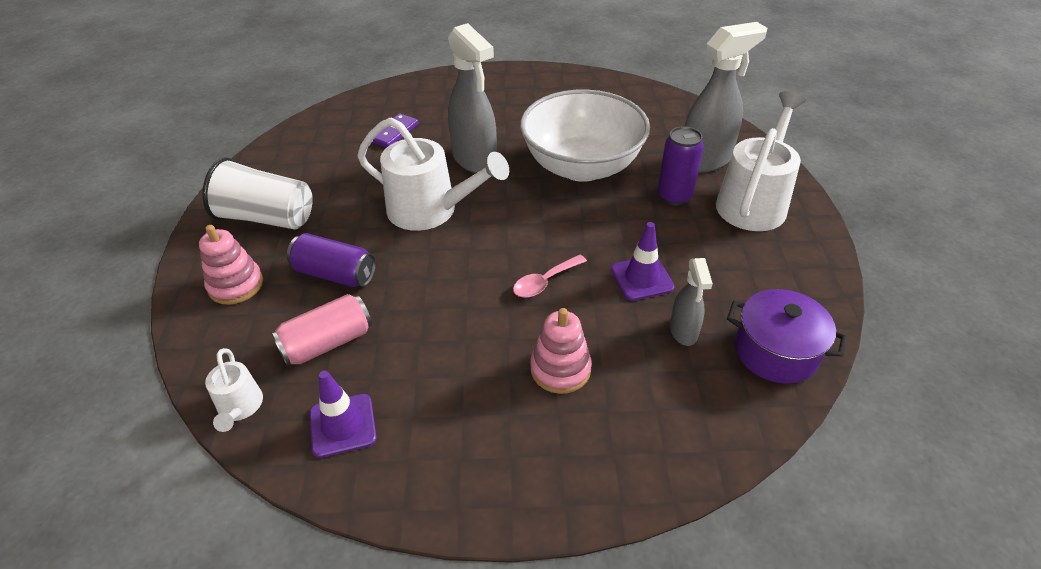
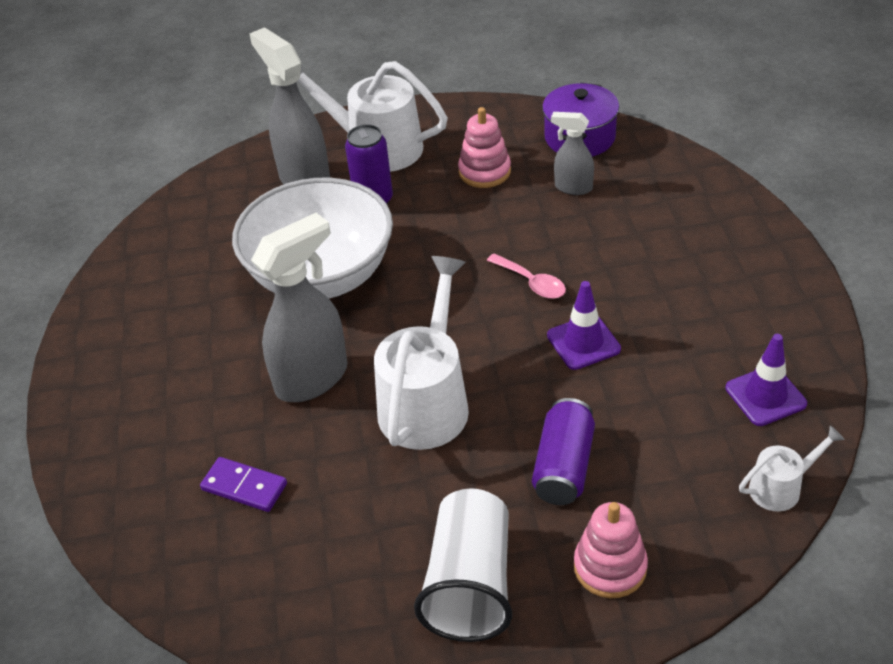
camera: 95 degrees left, 0 degrees up
(327, 343) = (670, 440): pink can -> none
(560, 369) = (643, 258): pink stacking toy -> pink stacking toy (484, 172)
(642, 278) = (509, 216): purple traffic cone -> purple traffic cone (583, 342)
(683, 332) = (573, 187): grey spray bottle -> grey spray bottle turned 150 degrees counterclockwise

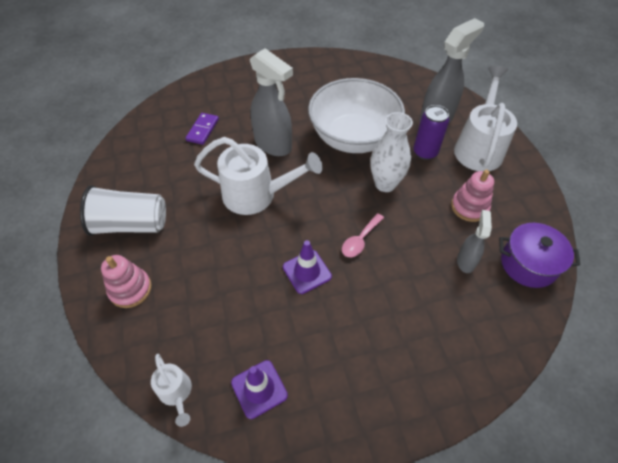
camera: 80 degrees right, 10 degrees up
(429, 248) = (385, 184): none -> white vase
(564, 466) = (205, 264): purple can -> none

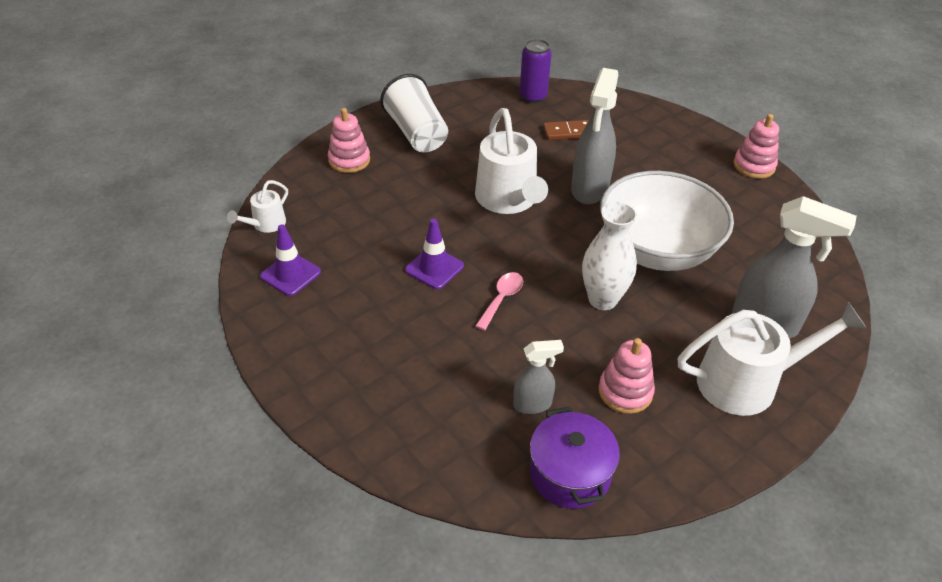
camera: 65 degrees right, 10 degrees down
(203, 130) = (568, 132): purple domino -> brown domino
(300, 59) = (754, 166): none -> pink stacking toy
(360, 240) = (502, 299): pink spoon -> pink spoon turned 105 degrees clockwise
(425, 152) = (688, 325): purple can -> purple can (533, 97)

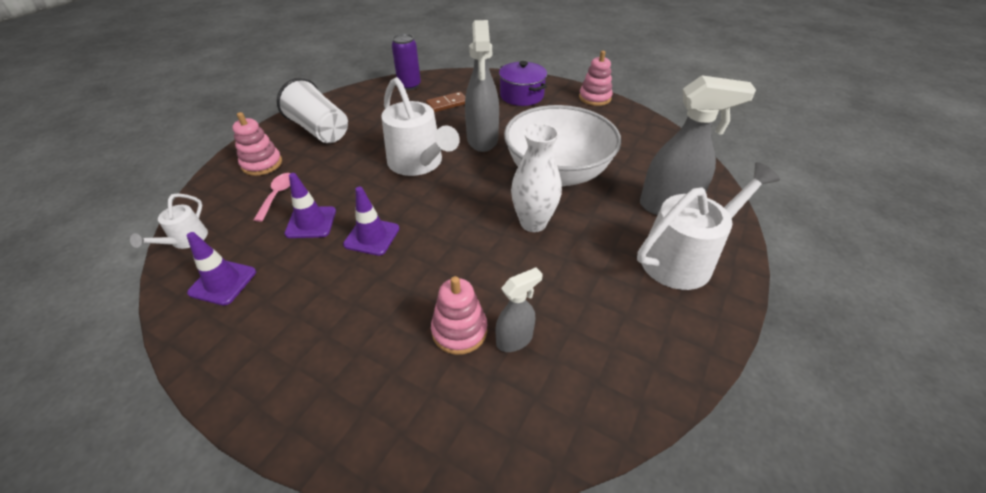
camera: 20 degrees left, 0 degrees up
(381, 237) = (311, 222): none -> purple traffic cone
(502, 299) = (445, 247): pink spoon -> pink spoon (278, 195)
(570, 473) = (582, 401): purple pot -> purple pot (521, 95)
(625, 392) = (591, 299): pink stacking toy -> pink stacking toy (459, 330)

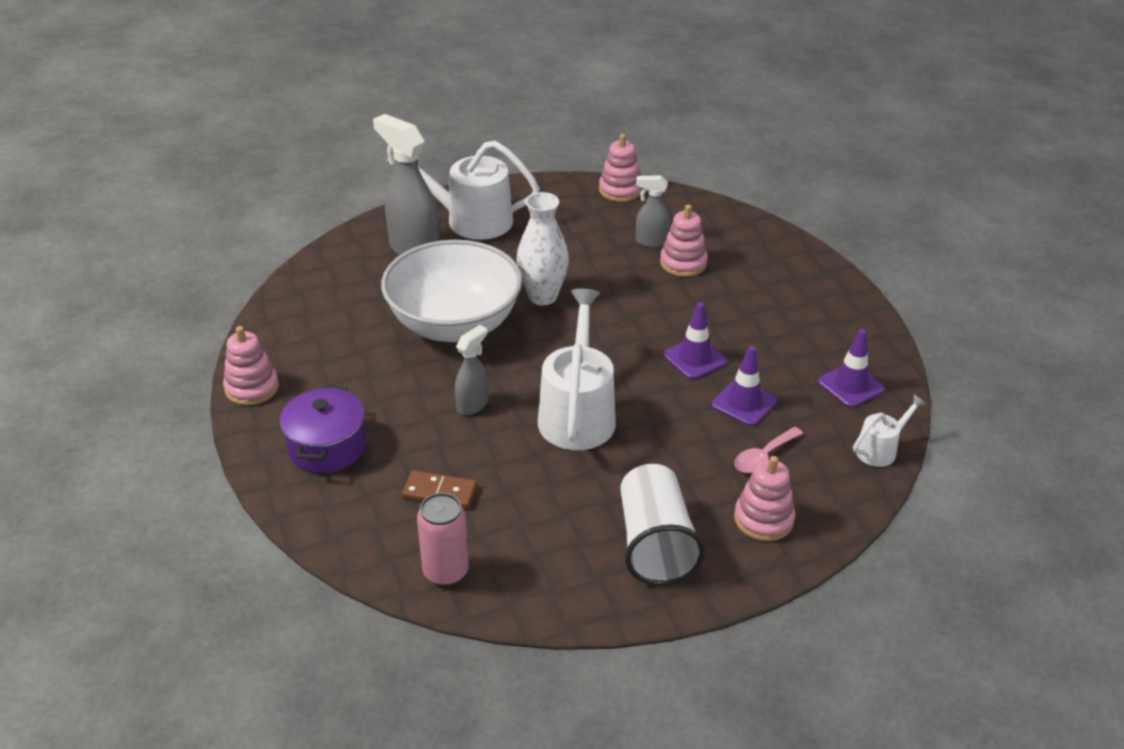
camera: 140 degrees left, 5 degrees down
(409, 85) = (446, 572): purple can -> pink can
(482, 140) = (473, 404): grey spray bottle -> grey spray bottle, size x0.54
(631, 404) = (620, 190): none -> pink stacking toy

